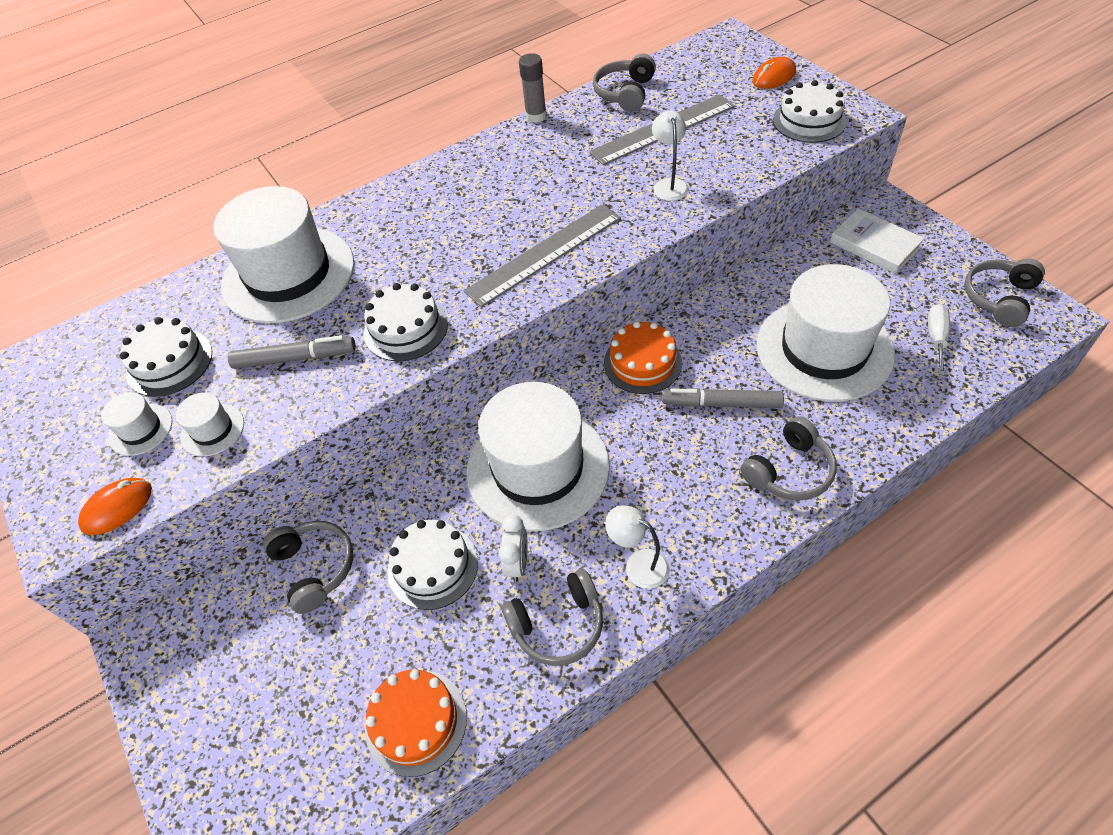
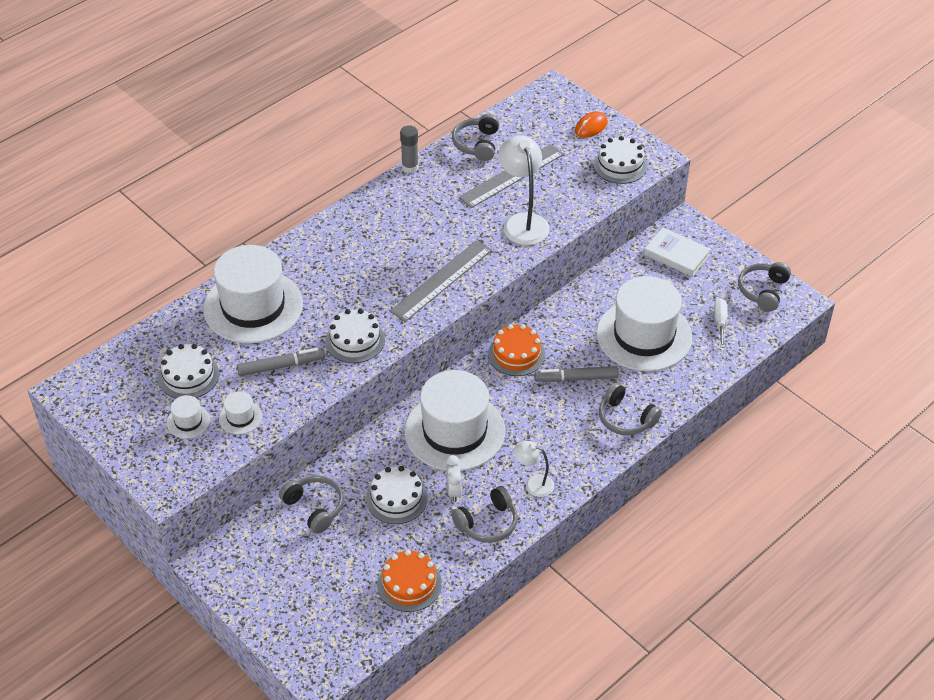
camera: 15 degrees left, 5 degrees down
(117, 508) = (195, 470): orange mouse -> none
(669, 185) = (523, 222): white lamp -> white lamp, size x1.78
(789, 471) = (625, 418): grey headphones -> grey headphones turned 90 degrees clockwise

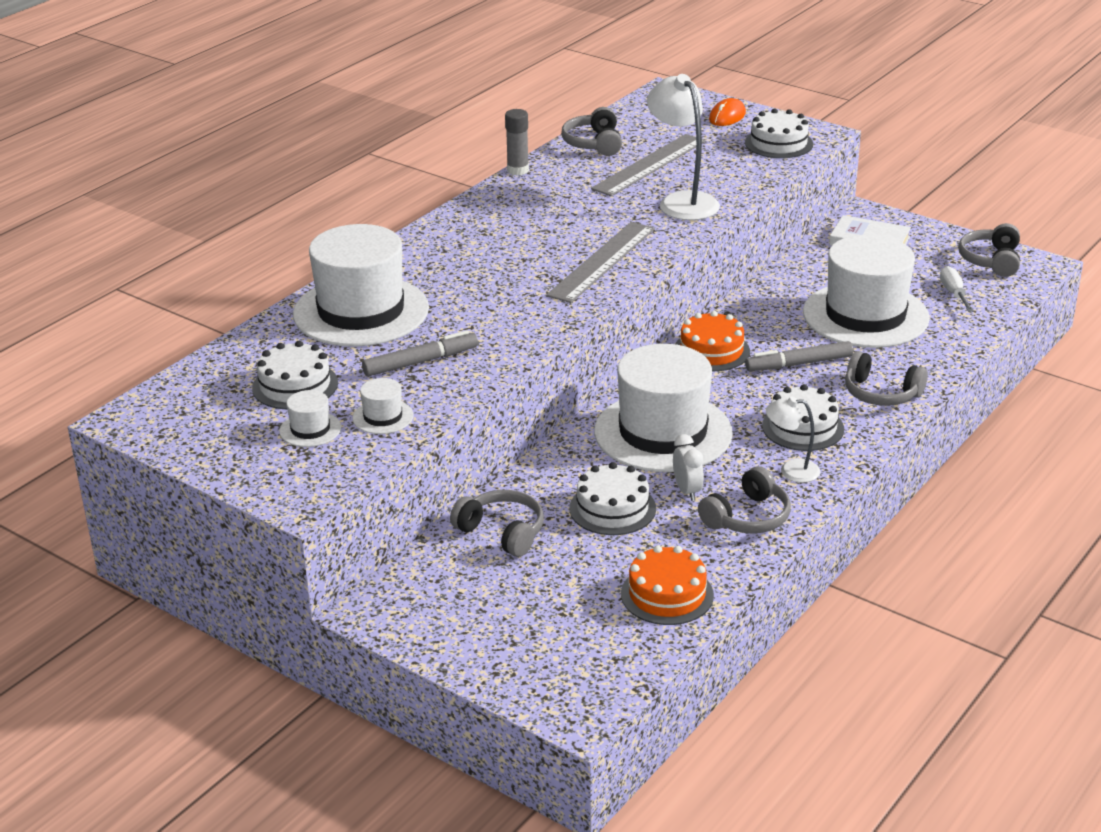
camera: 10 degrees left, 15 degrees down
(355, 340) = (511, 327): white cake -> white cake (803, 427)

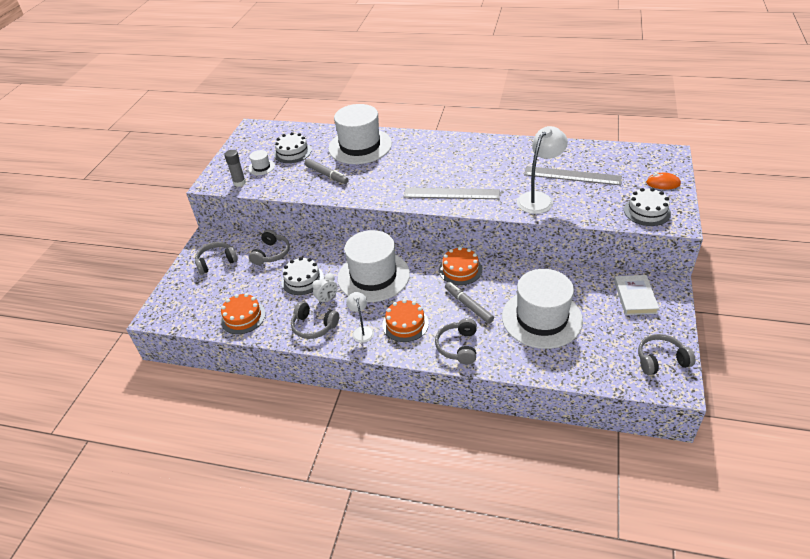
camera: 70 degrees right, 10 degrees up
(383, 417) = (278, 180): white hat -> none
(518, 170) = (527, 140): grey glue stick -> grey glue stick (239, 183)
(593, 143) = (580, 151): grey headphones -> grey headphones (216, 262)
(803, 427) = (405, 324): white cake -> orange cake
(953, 293) = (600, 351): white screwdriver -> none

